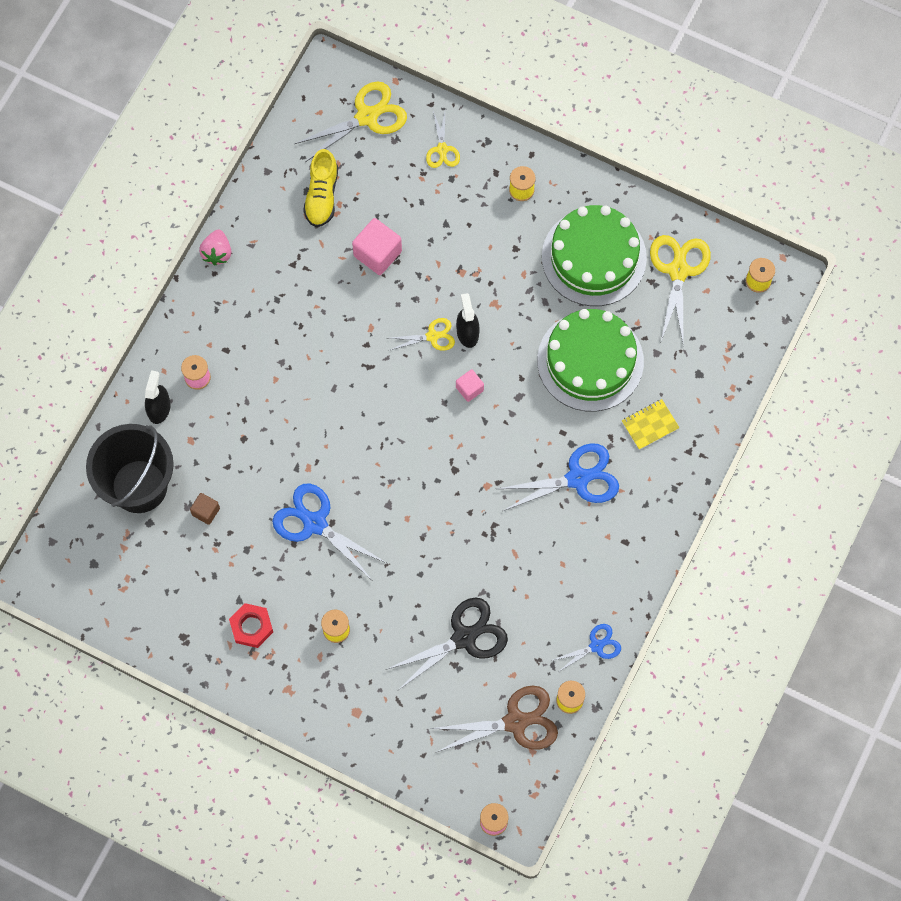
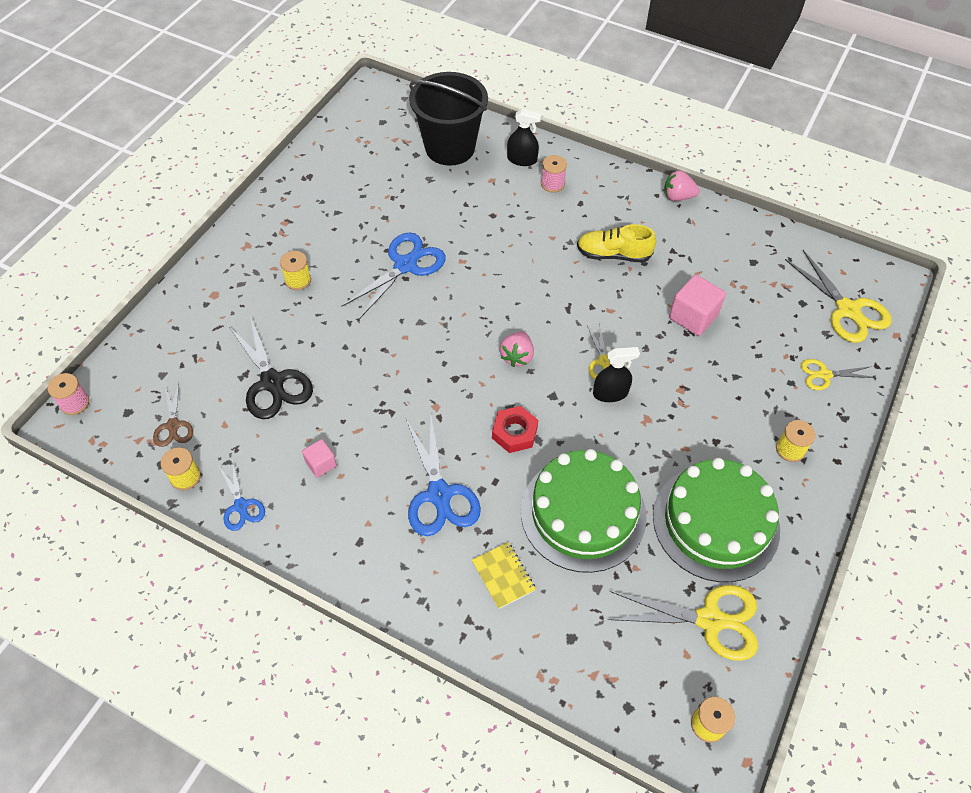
camera: 90 degrees right, 15 degrees down
(206, 511) = (423, 190): brown cube -> none
(251, 627) = (310, 220): red nut -> red nut (514, 432)
(322, 196) = (750, 273): yellow shoe -> yellow shoe (613, 254)
(428, 414) = (517, 356): none -> pink strawberry
(469, 389) = (545, 393): pink cube -> pink cube (321, 464)
(516, 722) = (173, 426): brown scissors -> brown scissors, size x0.57

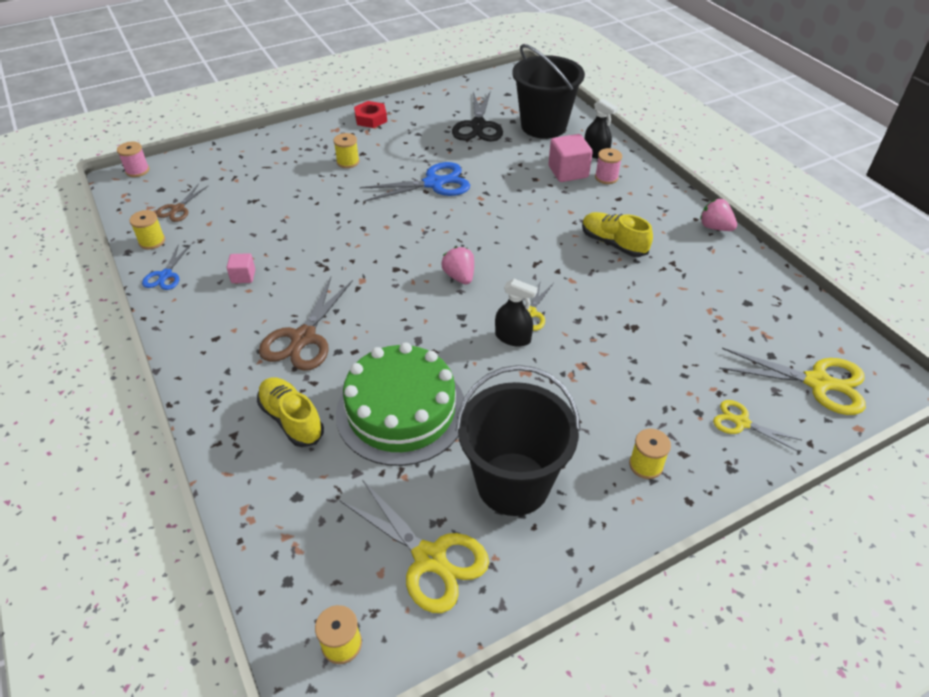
camera: 35 degrees right, 10 degrees down
(272, 382) = (266, 213): black scissors -> black scissors (478, 126)
(439, 495) = (303, 338): blue scissors -> brown scissors
(503, 576) = (291, 419): yellow notebook -> yellow shoe
(514, 432) = (404, 326): red nut -> red nut (371, 119)
(517, 356) = (459, 277): pink strawberry -> pink strawberry turned 105 degrees clockwise
(693, 317) = (645, 317): pink cube -> pink cube (568, 172)
(716, 522) = (513, 483): green cake -> black bucket
(847, 310) = (818, 382): yellow scissors -> yellow scissors turned 75 degrees counterclockwise

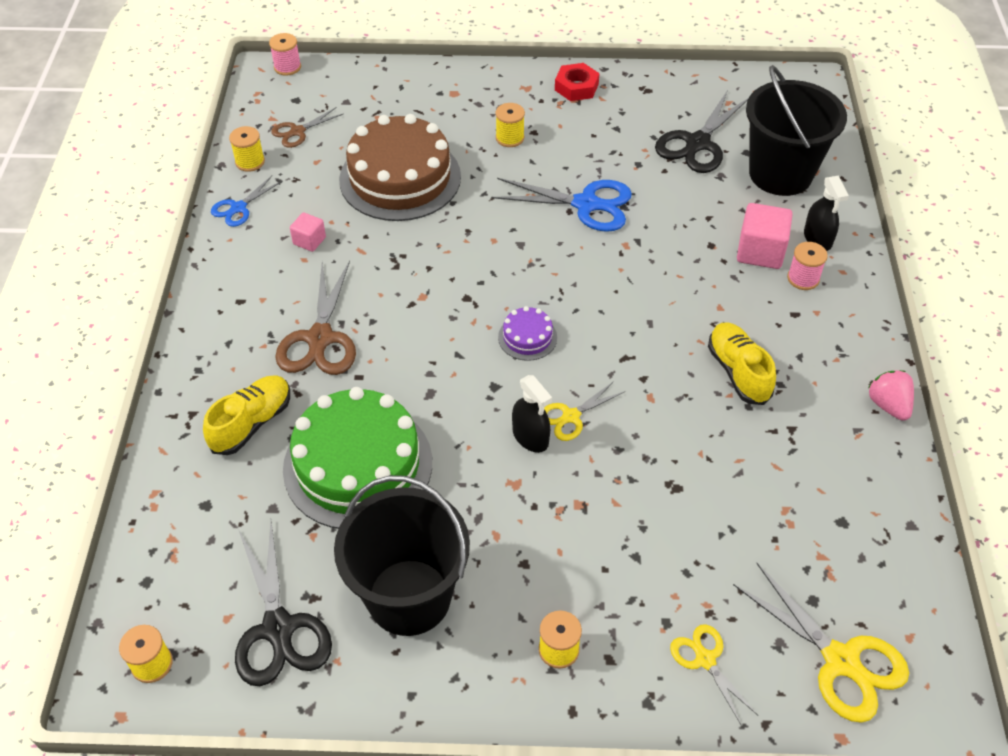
camera: 30 degrees right, 5 degrees up
(285, 212) = (400, 178): none -> brown cake
(291, 419) = (252, 423): yellow shoe -> yellow shoe turned 45 degrees clockwise
(303, 338) = (320, 339): brown scissors -> brown scissors turned 45 degrees counterclockwise
(430, 558) = (278, 629): yellow scissors -> black scissors
(459, 277) = (527, 337): pink strawberry -> purple cake

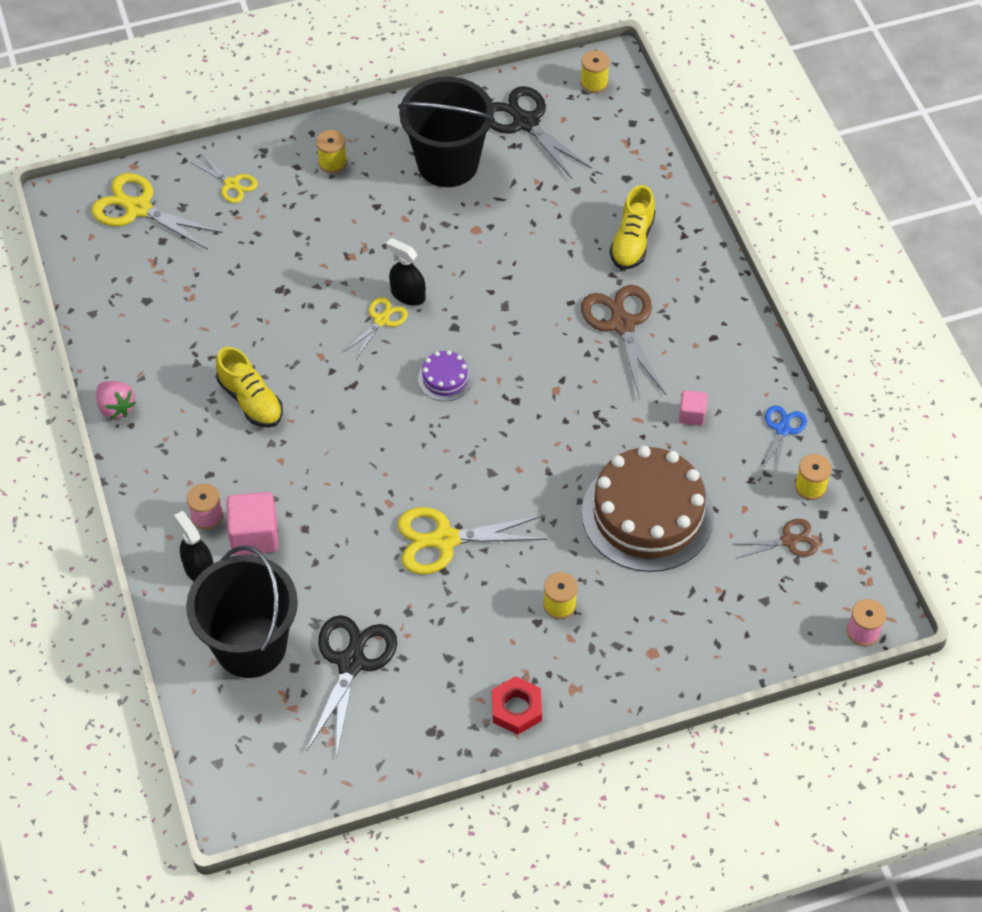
camera: 160 degrees right, 5 degrees up
(297, 132) = (789, 541): brown scissors -> brown scissors turned 45 degrees clockwise
(358, 465) = (531, 236): green cake -> none
(586, 204) = (444, 540): blue scissors -> yellow scissors

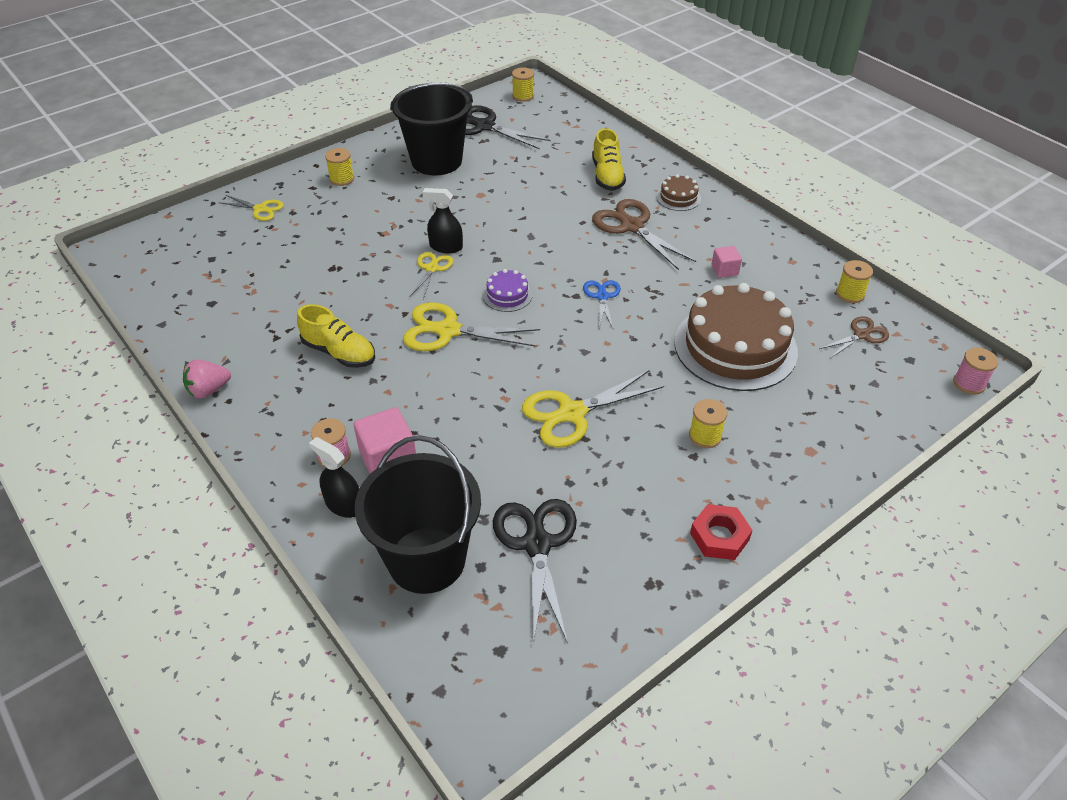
camera: 20 degrees left, 10 degrees down
(116, 407) = (209, 390): pink strawberry -> pink strawberry turned 120 degrees clockwise
(138, 208) = (181, 242): yellow scissors -> yellow scissors (448, 331)
(697, 297) = (678, 197): none -> brown cake
(782, 429) = (800, 262): blue scissors -> blue scissors (602, 296)

